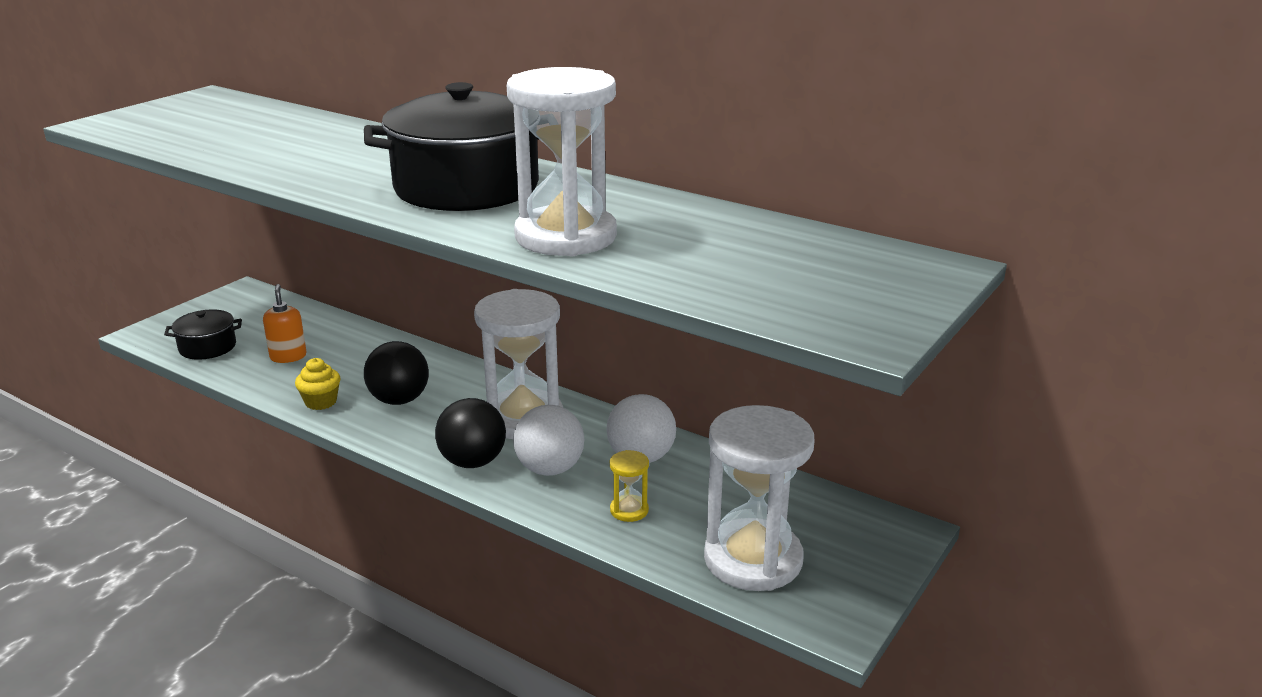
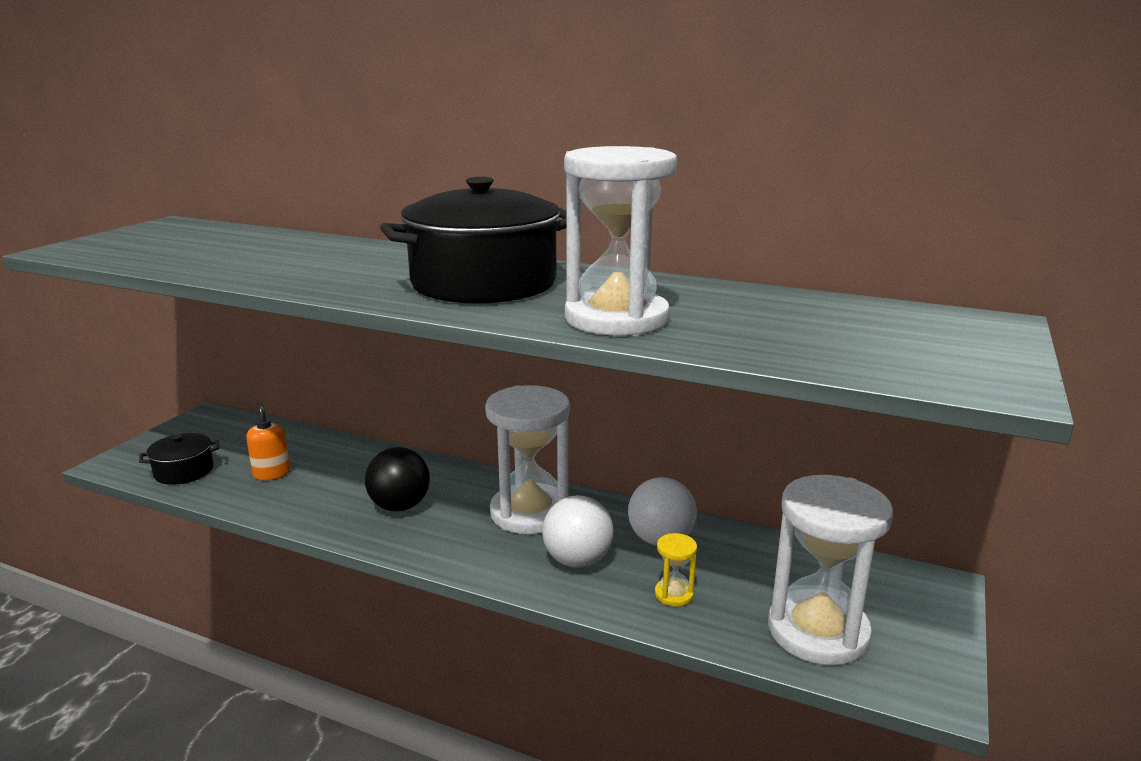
camera: 10 degrees left, 5 degrees down
(321, 402) = (319, 515): yellow cupcake -> none
(473, 462) = (497, 561): black ball -> none

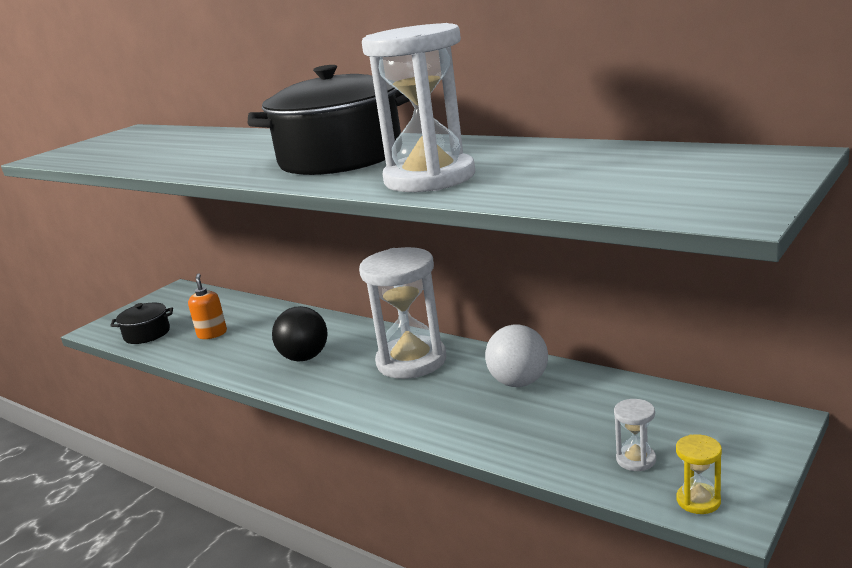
camera: 15 degrees right, 0 degrees up
(577, 560) = (438, 400): white ball -> none
(674, 594) = (514, 427): yellow hourglass -> yellow hourglass (698, 500)
(818, 631) = (636, 459): white hourglass -> white hourglass, size x0.42

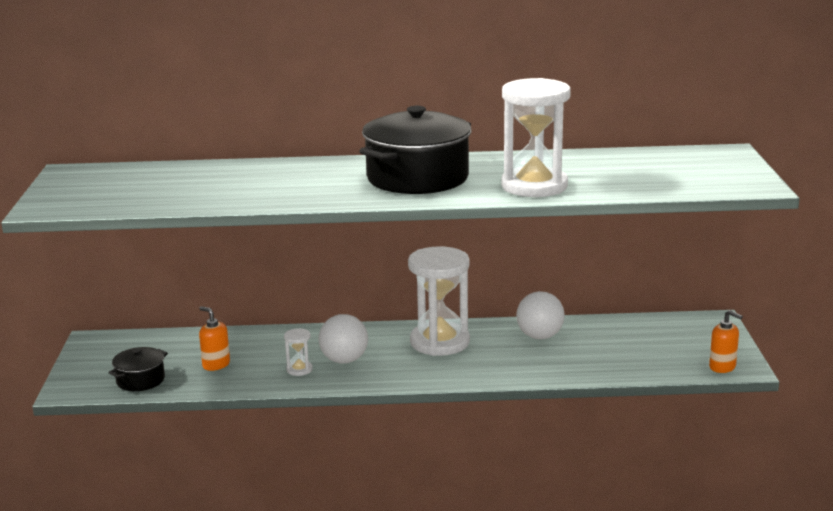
camera: 40 degrees left, 0 degrees up
(305, 357) = (344, 360): black ball -> white ball
(636, 459) = (667, 358): white hourglass -> white hourglass (299, 369)
(698, 500) = (722, 367): yellow hourglass -> orange soap dispenser

